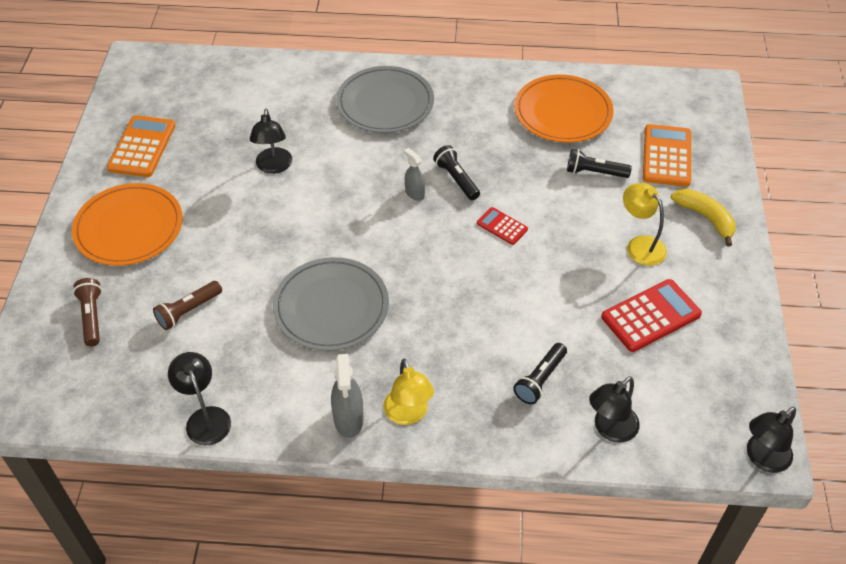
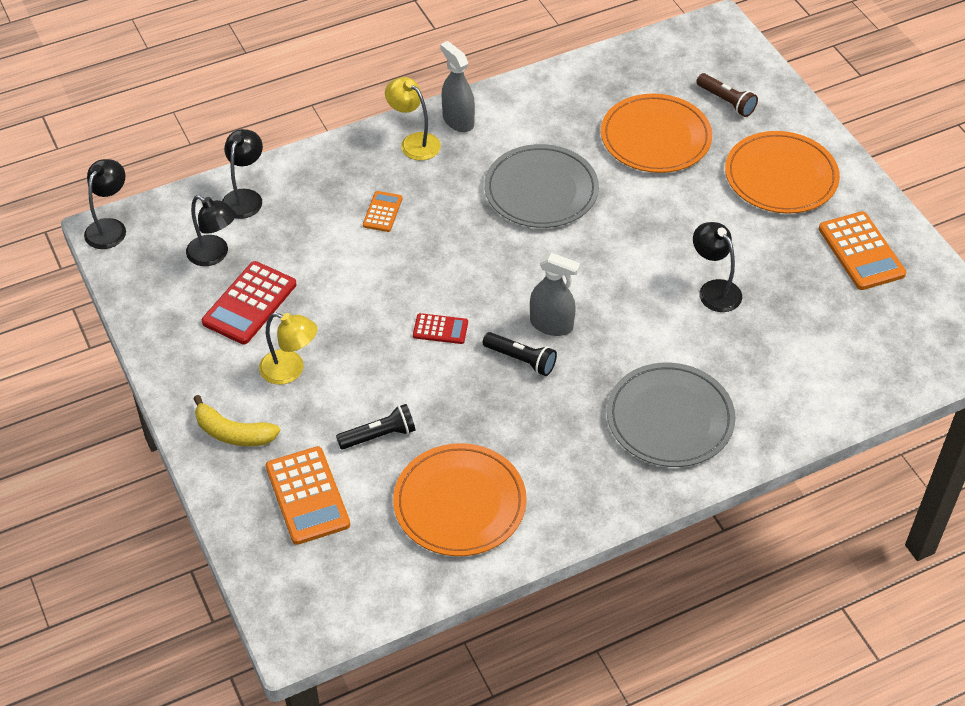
camera: 150 degrees right, 0 degrees up
(188, 311) = (655, 137): brown flashlight -> orange plate
(205, 418) = (566, 78): black lamp -> black lamp (214, 255)
(414, 193) = (551, 325): grey spray bottle -> grey spray bottle, size x1.59
(486, 351) = (382, 212): none -> orange calculator
(540, 379) = (323, 210): black flashlight -> none

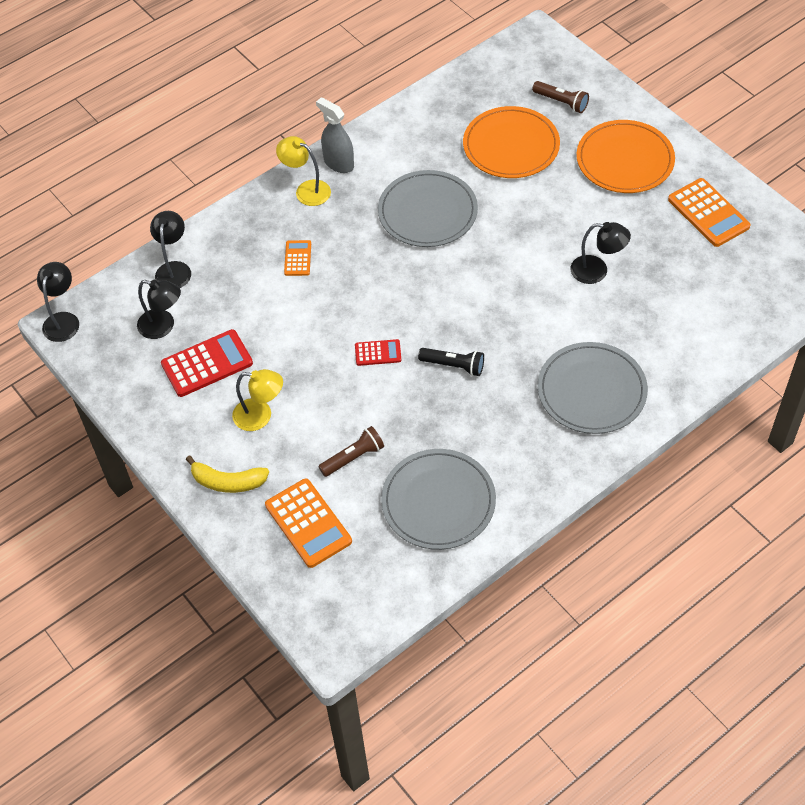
camera: 10 degrees left, 5 degrees up
(249, 303) = (207, 364): red calculator -> red calculator turned 135 degrees counterclockwise
(379, 435) = (353, 457): black flashlight -> brown flashlight
(459, 503) = (438, 501): orange plate -> grey plate
(551, 325) = (470, 330): grey spray bottle -> none
(714, 290) = (597, 271): black lamp -> black lamp turned 150 degrees clockwise

